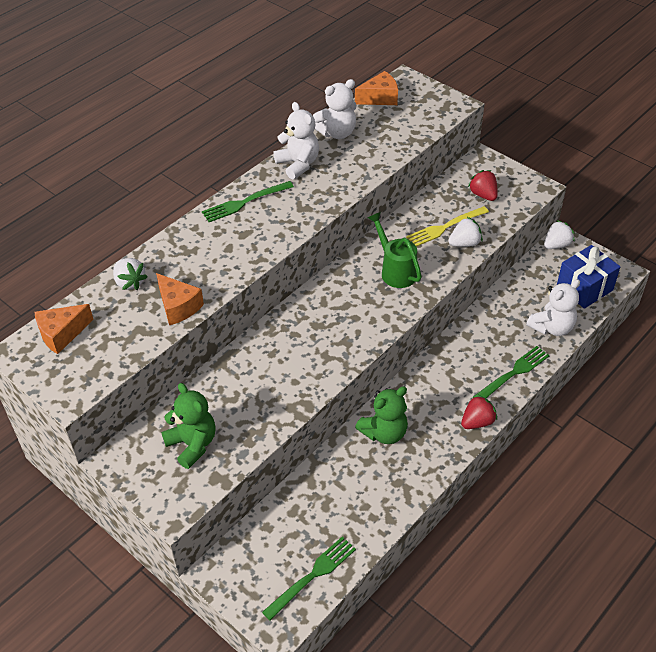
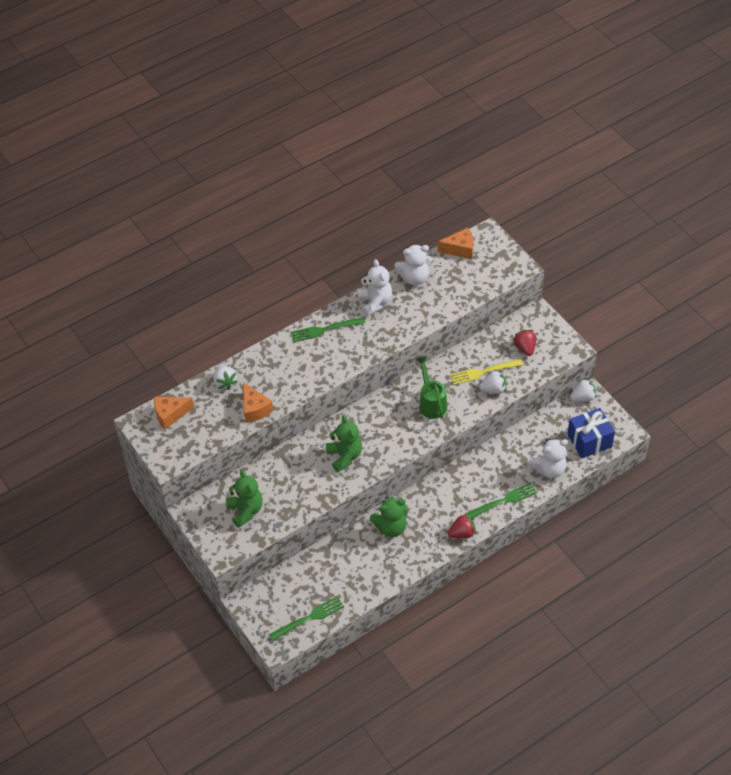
camera: 15 degrees right, 5 degrees up
(307, 351) = (344, 456): none -> green teddy bear

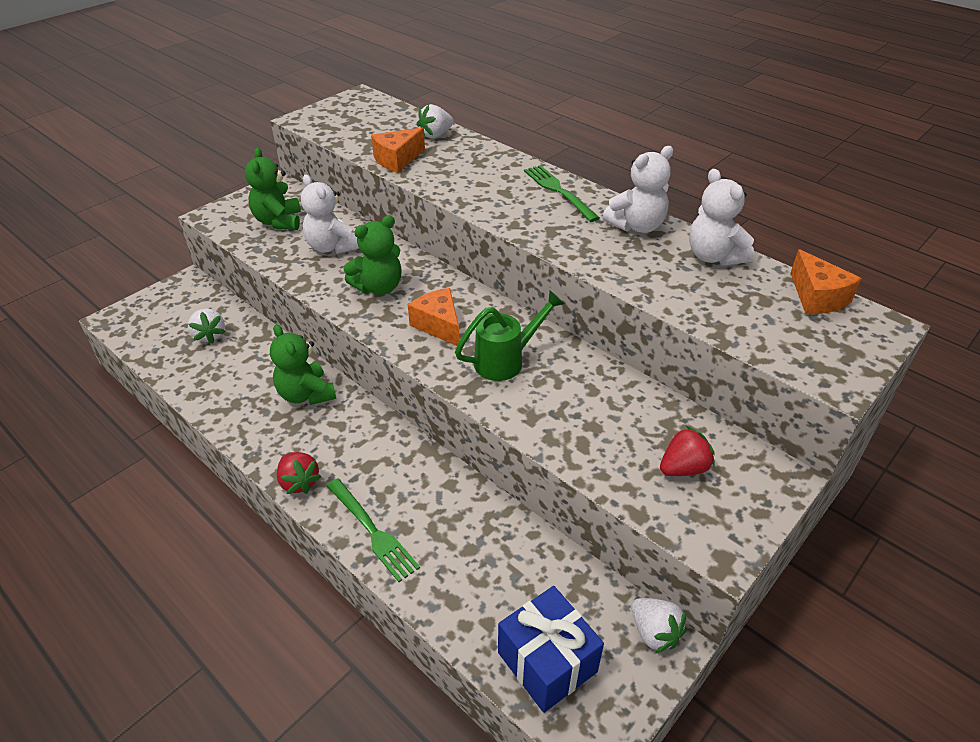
camera: 75 degrees right, 10 degrees down
(170, 414) = (375, 110): orange cheese -> orange cheese (439, 325)
(245, 510) = (278, 221): green teddy bear -> green teddy bear turned 120 degrees clockwise
(309, 618) = (154, 339): green fork -> none
(483, 372) = (597, 415): yellow fork -> none
(493, 389) = (563, 435): white strawberry -> white strawberry (210, 335)
(549, 469) = (457, 595): white teddy bear -> white teddy bear (332, 247)

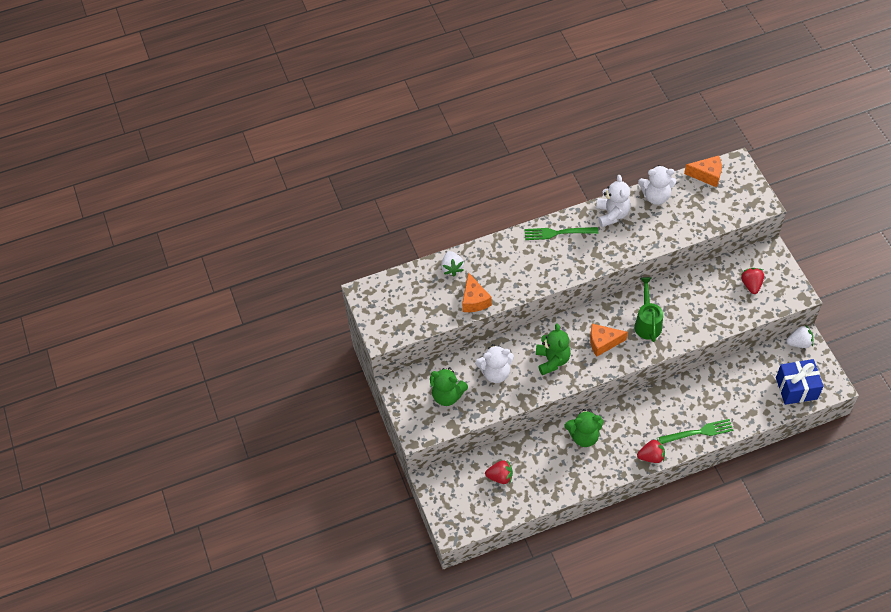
camera: 60 degrees left, 15 degrees up
(210, 335) = (500, 476): white strawberry -> red strawberry

